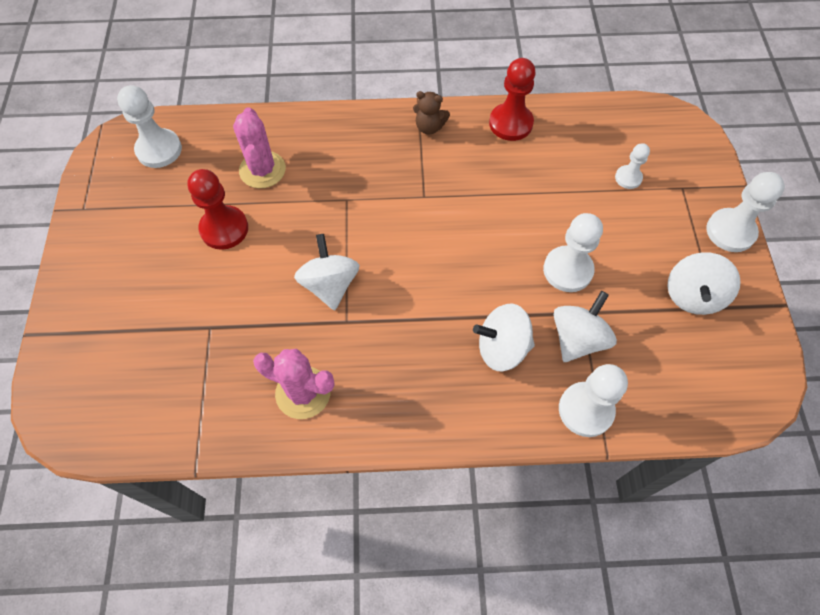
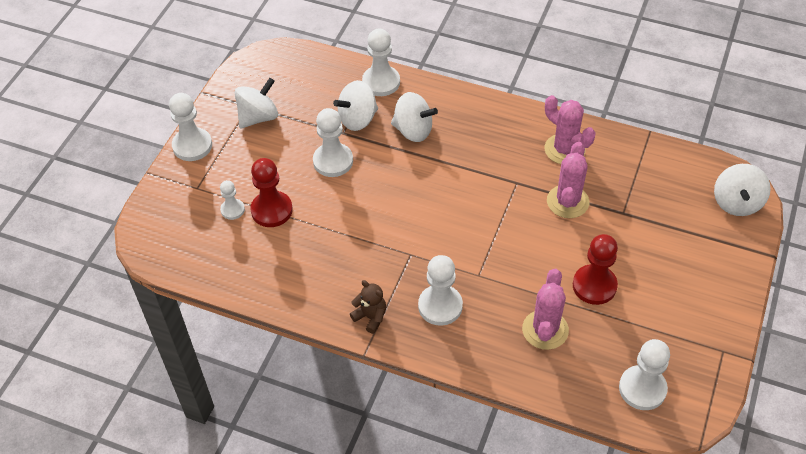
camera: 155 degrees left, 10 degrees down
(278, 317) = (567, 202): none -> pink cactus
(330, 285) = (519, 211): white spinning top -> white spinning top (736, 203)
(370, 157) = (440, 306): none -> white pawn
(510, 123) = (294, 293): red pawn -> red pawn (271, 210)

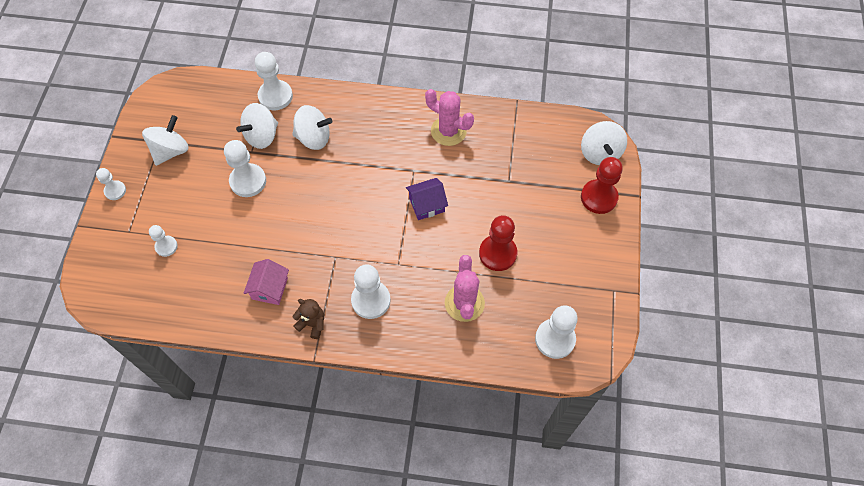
camera: 15 degrees left, 10 degrees up
(192, 146) = (115, 191): white pawn -> white pawn, size x0.58
(271, 210) = (202, 240): red pawn -> red pawn (599, 197)
(332, 272) = (269, 288): none -> pink house
(524, 220) = (427, 205): none -> purple house
(567, 202) = (460, 180): pink cactus -> none

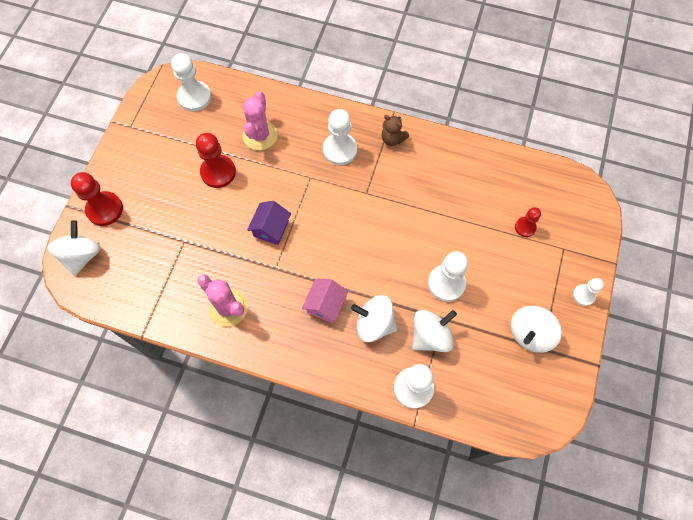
camera: 170 degrees left, 5 degrees up
(166, 246) = (525, 227): white pawn -> red pawn
(269, 288) = (428, 173): pink house -> pink house (325, 305)
(427, 205) = (271, 229): purple house -> purple house turned 60 degrees counterclockwise

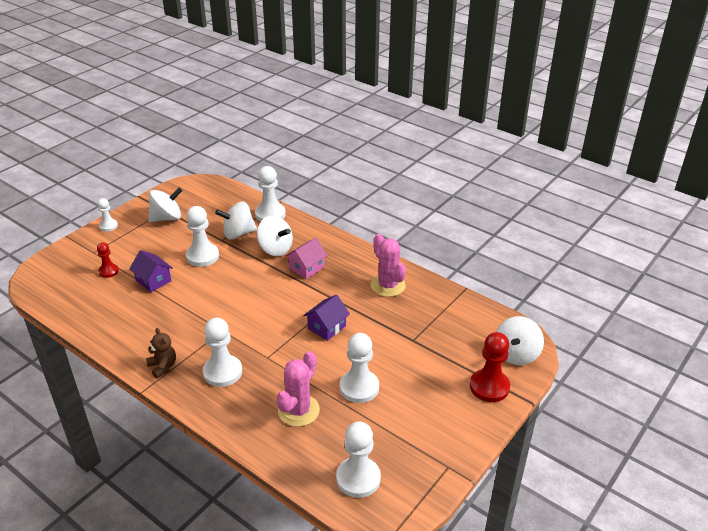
camera: 160 degrees left, 30 degrees down
(218, 172) = (359, 387): red pawn -> white pawn
(471, 230) = (153, 280): none -> purple house

